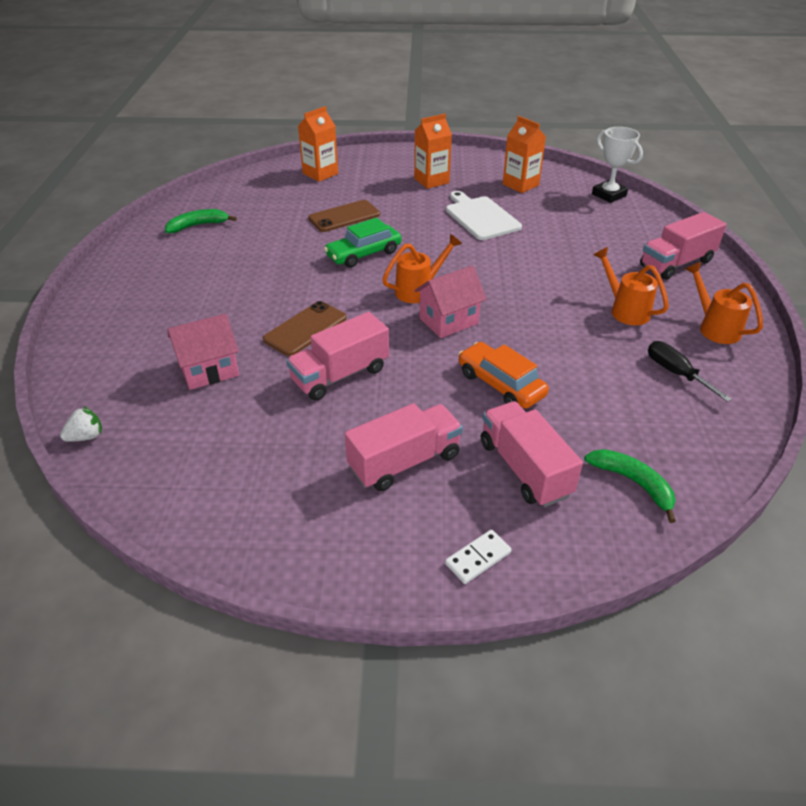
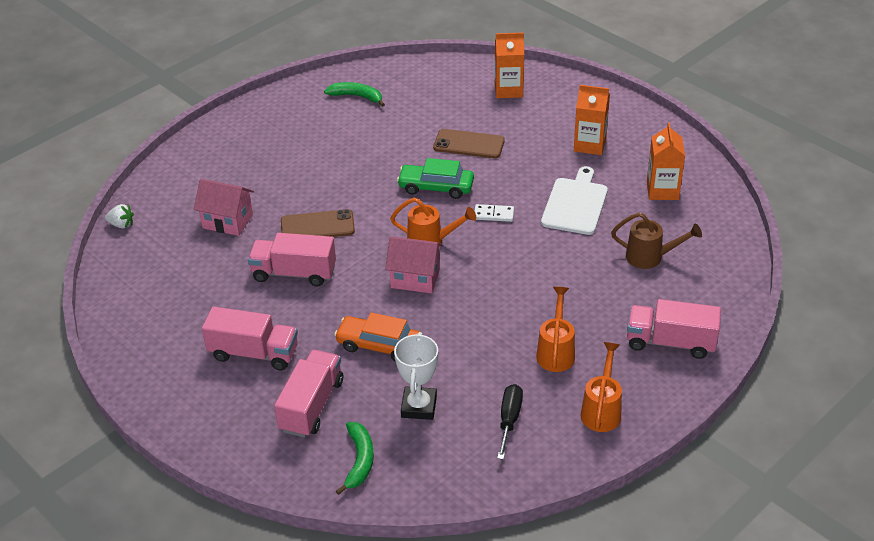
camera: 45 degrees right, 0 degrees up
(478, 558) = (215, 432): white domino -> white domino (493, 214)
(500, 384) = (379, 345): orange car -> orange car turned 75 degrees counterclockwise
(579, 223) = (650, 257): none -> brown watering can
(609, 195) = (728, 245): white trophy -> white trophy (419, 406)

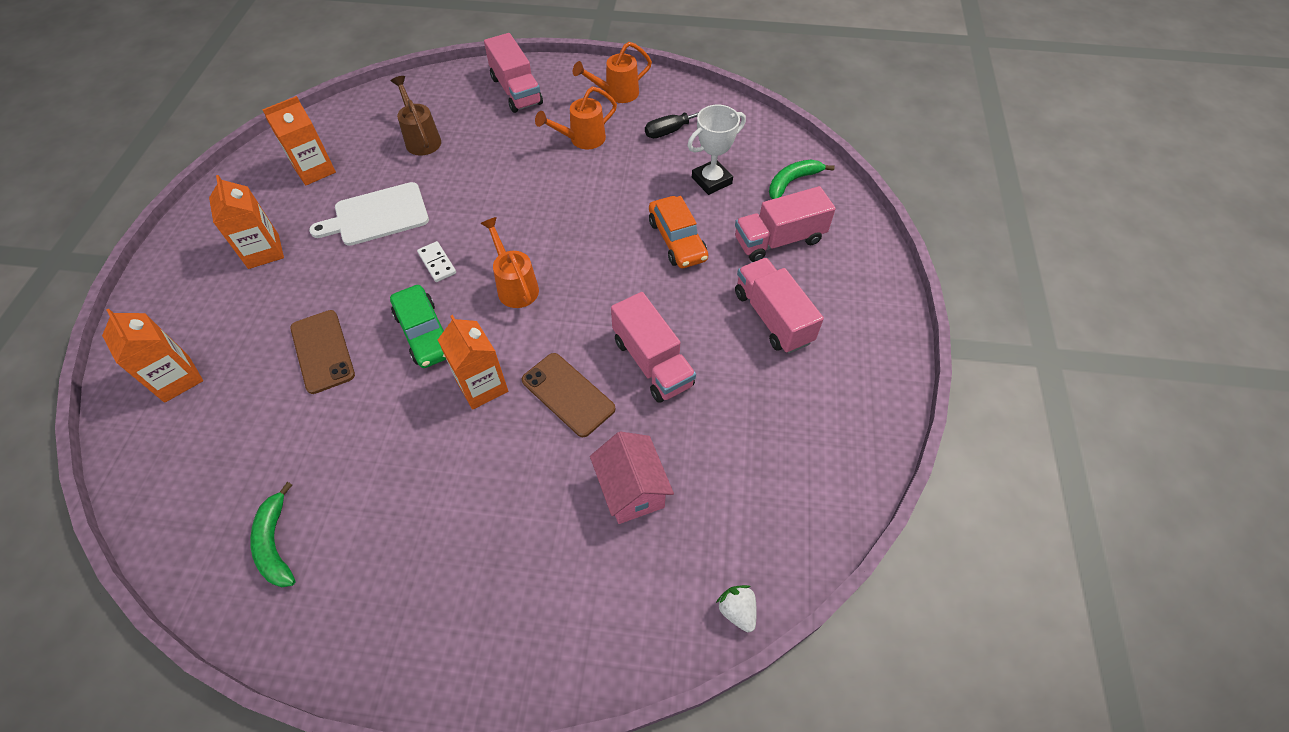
camera: 130 degrees left, 15 degrees up
(366, 195) = (482, 386): none -> orange carton
(415, 278) = (576, 266): pink house -> none

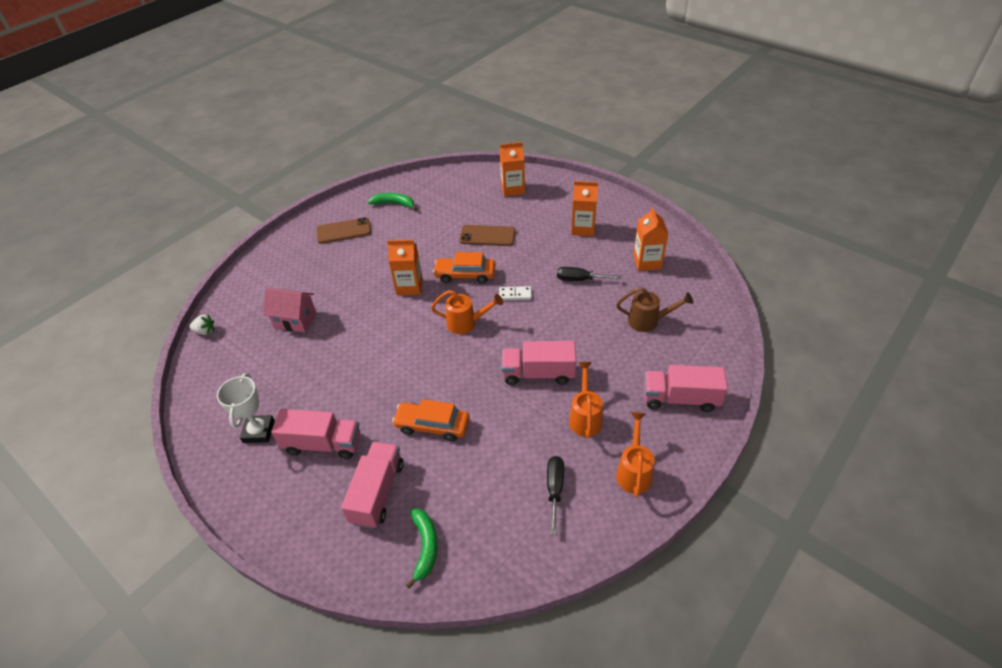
camera: 125 degrees right, 10 degrees down
(377, 215) = (580, 279): white cutting board -> black screwdriver
(424, 333) = (465, 275): green car -> orange car
(568, 394) = (371, 318): brown phone -> brown phone (343, 231)
(652, 362) = (354, 363): pink truck -> pink truck (538, 373)
(711, 180) = (473, 484): white trophy -> white trophy (258, 431)

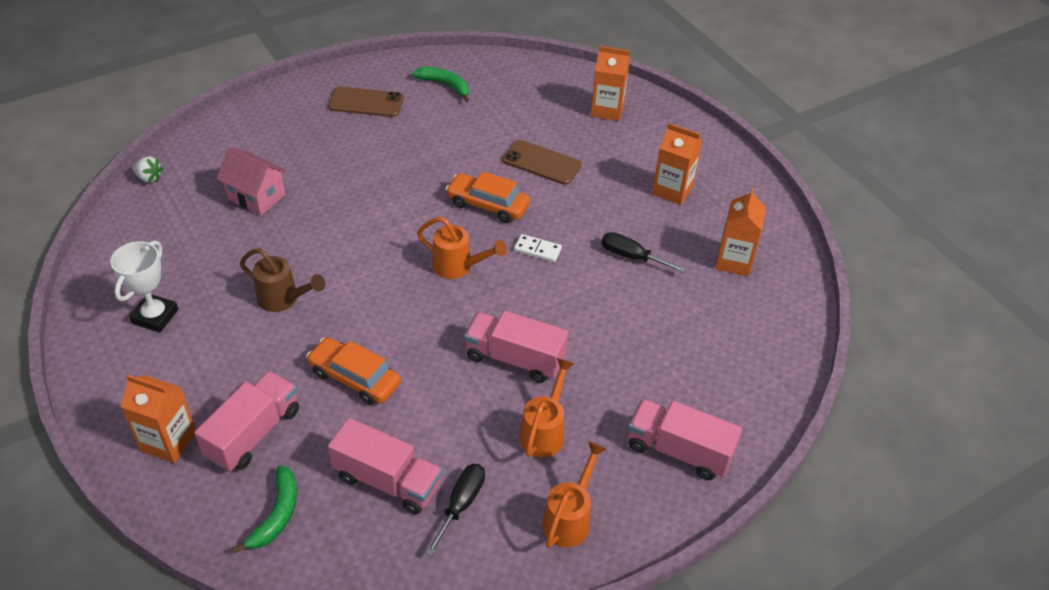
camera: 15 degrees right, 0 degrees up
(323, 444) = (219, 356): pink truck -> pink truck (387, 481)
(409, 286) = (411, 198): orange carton -> orange carton (168, 441)
(648, 321) = (692, 339): brown watering can -> brown watering can (283, 299)

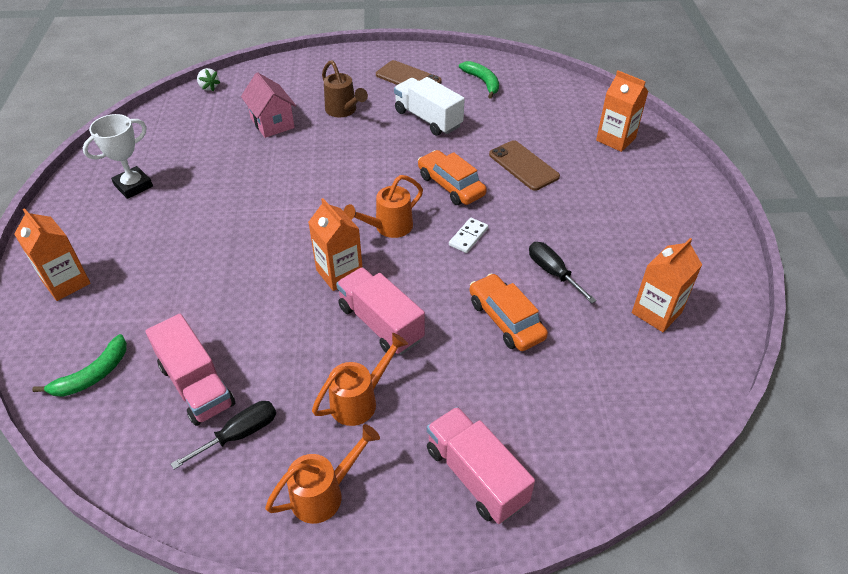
camera: 30 degrees right, 0 degrees up
(253, 433) = (128, 301): pink truck -> none
(283, 299) = (232, 205): brown watering can -> brown watering can (343, 111)
(354, 378) = (237, 287): orange car -> orange car (506, 320)
(418, 142) = (428, 119): none -> white truck
(458, 267) = (388, 227): orange watering can -> orange watering can turned 90 degrees clockwise
(537, 250) = (468, 237): white domino -> white domino turned 75 degrees clockwise
(672, 190) = (634, 226): orange carton -> orange carton (339, 273)

